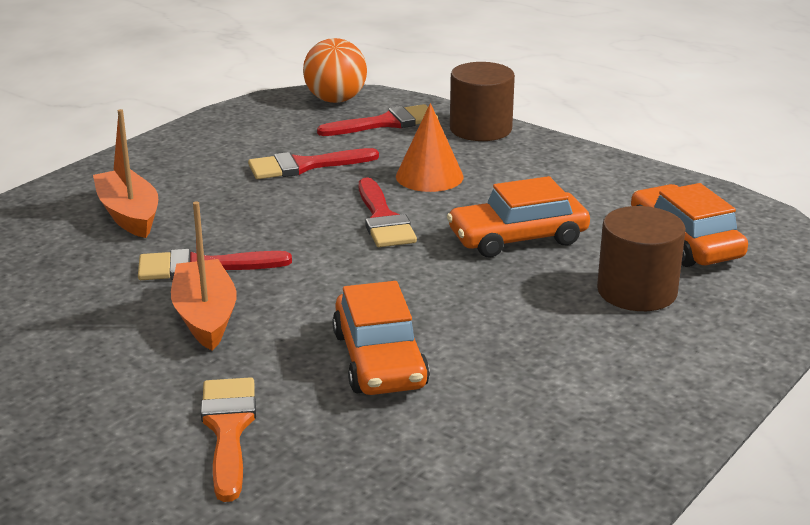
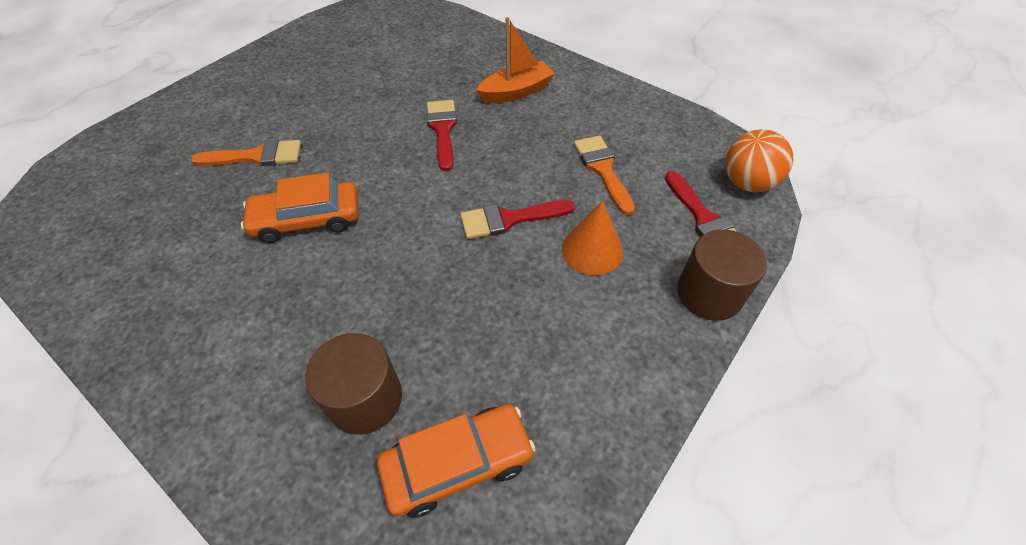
camera: 90 degrees right, 25 degrees up
(205, 317) = (380, 137): orange boat -> none
(304, 166) = (602, 169): red brush -> orange brush
(517, 238) = (473, 311): orange car -> none

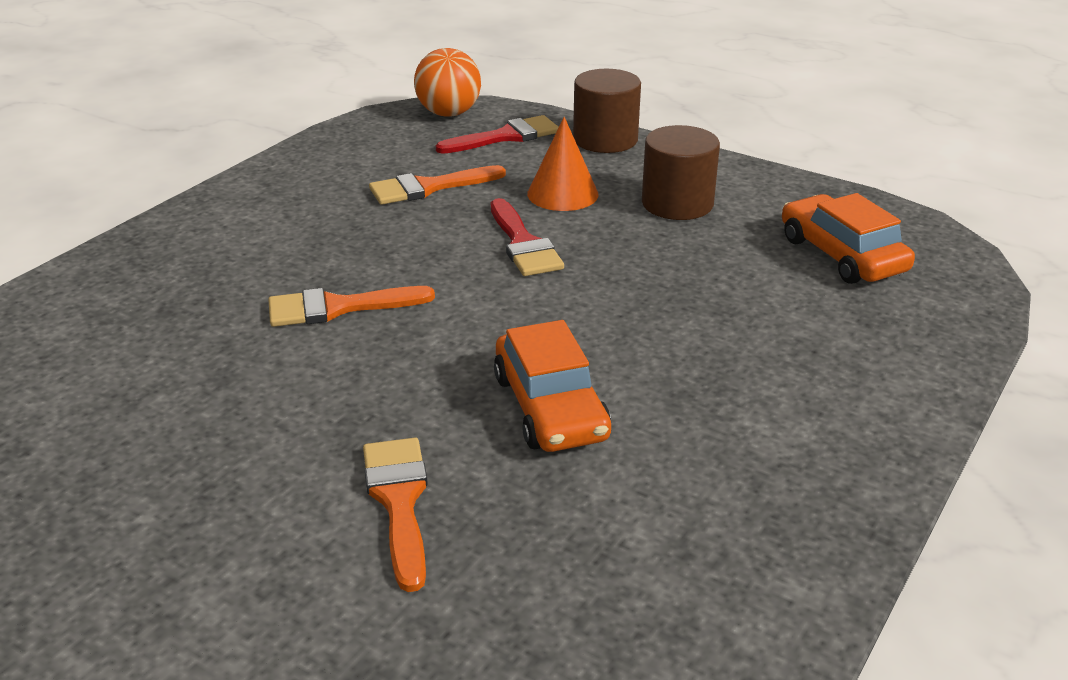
camera: 95 degrees left, 20 degrees down
(365, 398) = (806, 313): brown cylinder -> brown cylinder (677, 203)
(442, 130) = (338, 308): red brush -> orange brush
(516, 92) = (249, 251): orange boat -> none

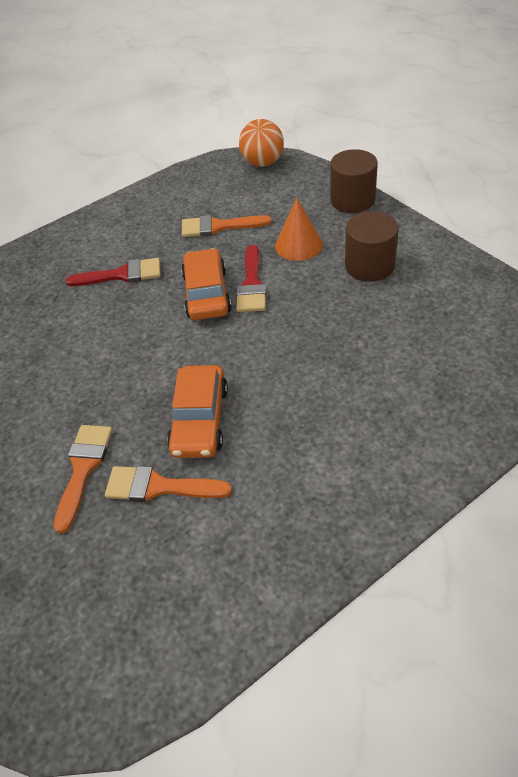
camera: 25 degrees right, 15 degrees up
(338, 308) = (120, 316): orange brush -> orange brush (158, 487)
(506, 136) = (288, 188): red brush -> red brush (122, 274)
(842, 255) = (458, 331): orange car -> orange car (207, 293)

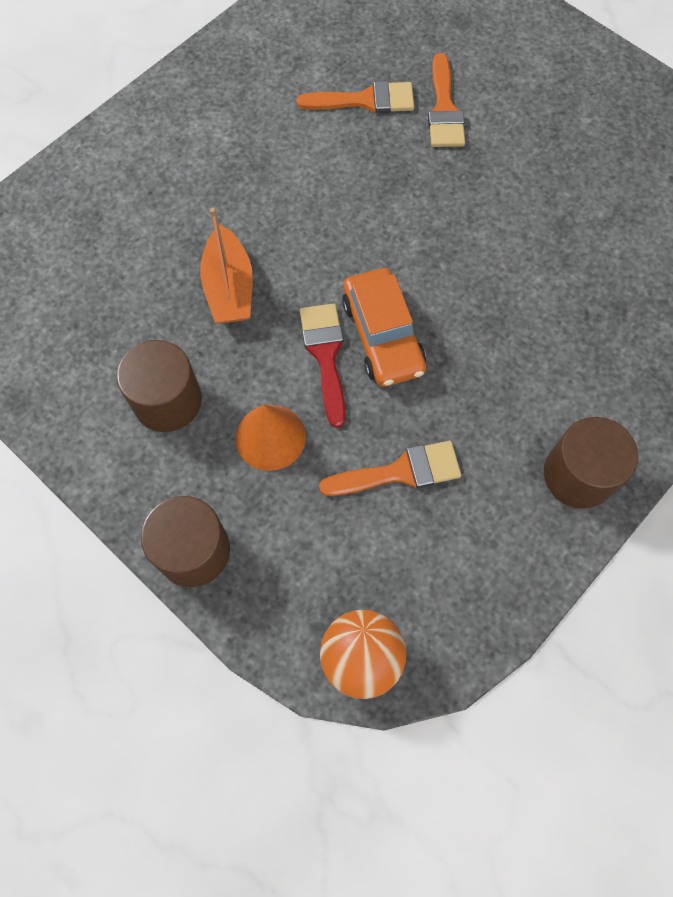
camera: 165 degrees right, 20 degrees up
(111, 221) = (578, 475): none -> brown cylinder
(122, 274) = (512, 361): red brush -> none
(199, 420) = (344, 166): orange car -> none
(319, 330) = (229, 288): none -> orange boat

